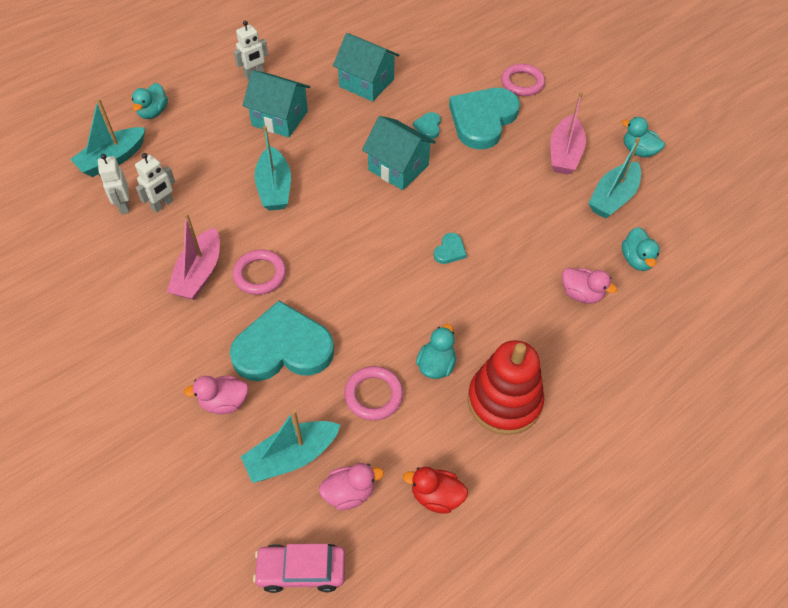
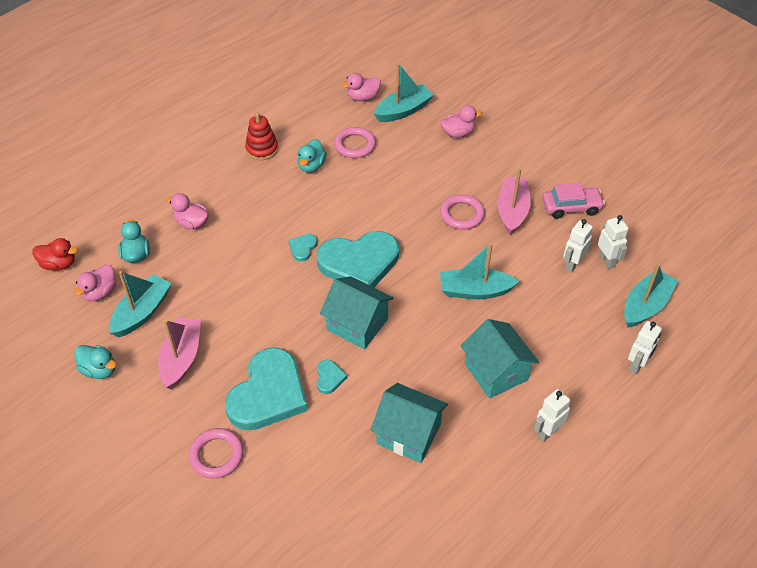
camera: 175 degrees right, 5 degrees down
(153, 112) = (637, 365): turquoise duck -> white robot
(274, 188) = (475, 291): turquoise boat -> turquoise boat turned 75 degrees counterclockwise
(280, 118) = (496, 372): turquoise house -> turquoise house turned 45 degrees clockwise
(283, 348) = (427, 167): turquoise heart -> turquoise heart (359, 263)
(301, 570) = (384, 66): pink car -> pink car (571, 207)
(436, 496) = (308, 100): red duck -> red duck (59, 264)
(504, 401) = (262, 149): red stacking toy -> red stacking toy, size x0.61
(662, 221) = (100, 292): none -> pink duck

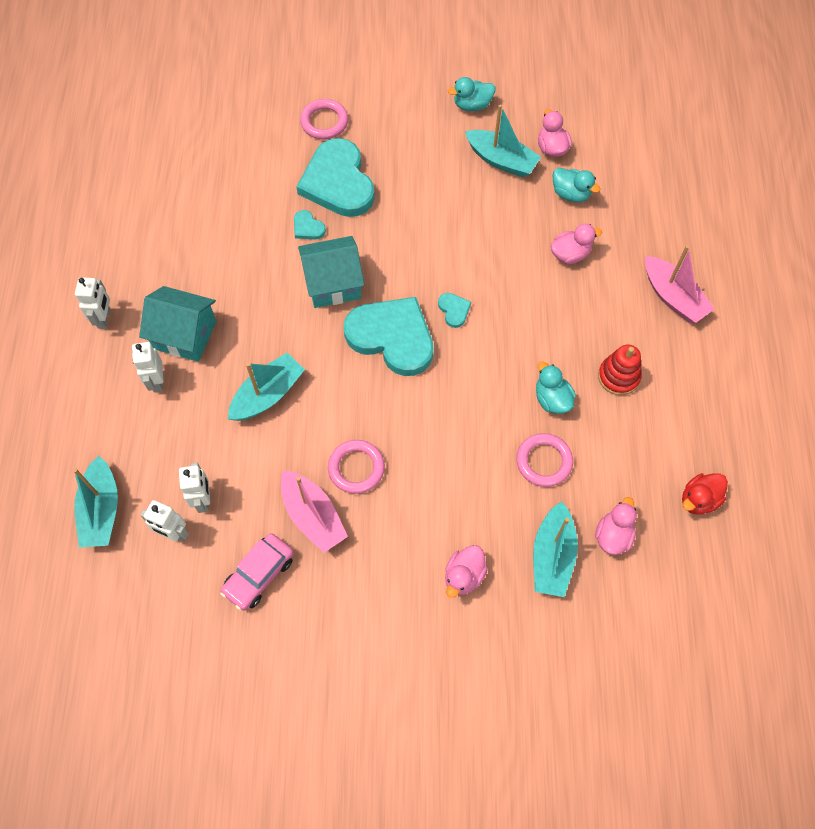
camera: 135 degrees right, 15 degrees up
(59, 264) = (613, 140): red duck -> red duck (699, 499)
(142, 312) = (501, 160): turquoise boat -> turquoise boat turned 45 degrees counterclockwise
(181, 358) = (429, 155): pink boat -> pink boat (673, 297)
(359, 263) = (392, 337): turquoise heart -> turquoise heart turned 90 degrees clockwise
(408, 434) = (208, 236): turquoise house -> none
(637, 365) = (70, 437): white robot -> white robot (157, 381)

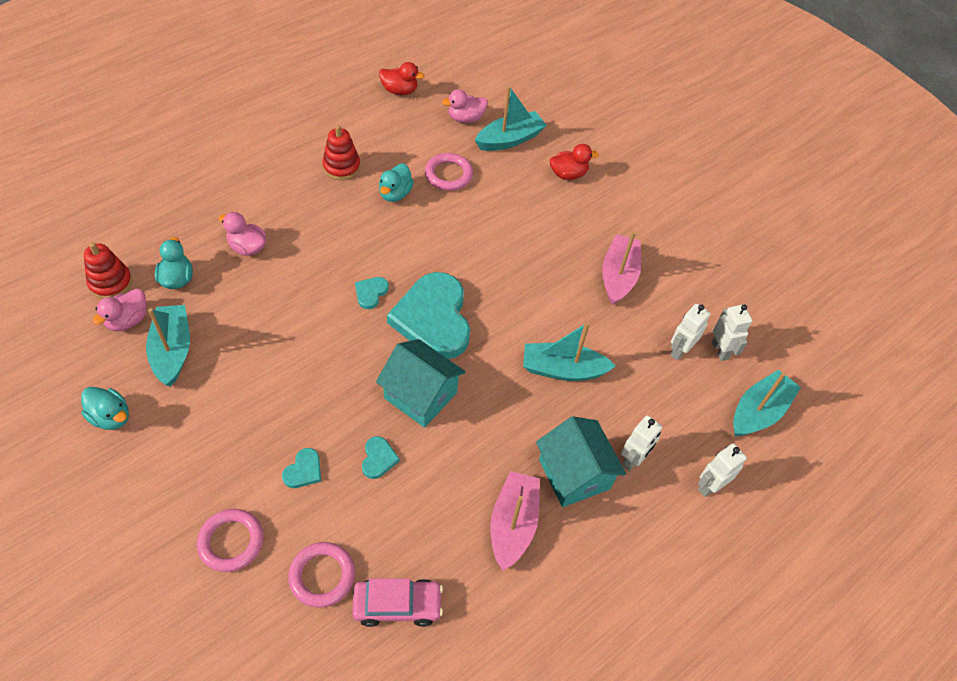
camera: 135 degrees left, 10 degrees down
(104, 319) = (625, 558): white robot -> white robot (709, 486)
(259, 575) = (687, 279): pink car -> pink car (397, 605)
(338, 182) = (303, 470): turquoise heart -> turquoise heart, size x0.41
(356, 468) = (560, 273): pink ring -> pink ring (322, 576)
(464, 576) = (568, 174): pink duck -> red duck
(598, 153) = (110, 283): none -> red stacking toy
(673, 297) = (240, 167): pink boat -> pink boat (513, 524)

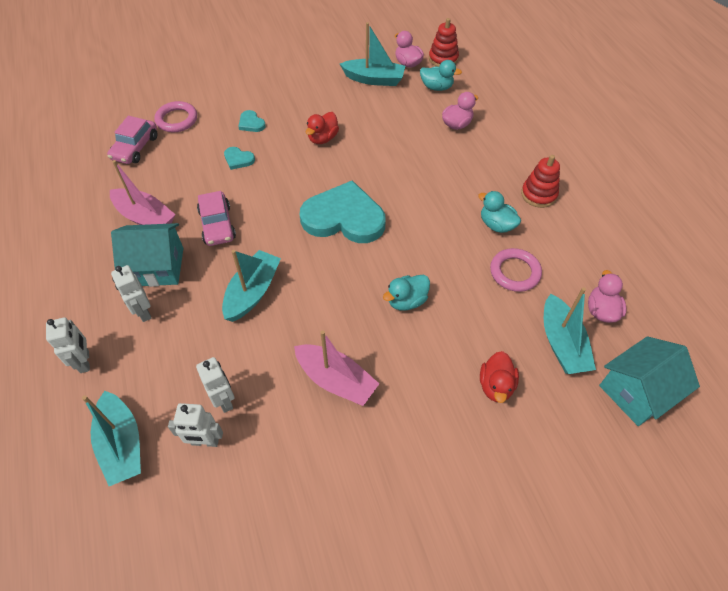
camera: 115 degrees right, 0 degrees up
(111, 417) = (335, 52): turquoise duck -> turquoise duck (406, 301)
(231, 542) = (223, 87): pink ring -> none
(371, 293) = (386, 185): turquoise heart -> none
(400, 91) = (650, 262): red duck -> red duck (323, 138)
(420, 395) = (276, 193): turquoise house -> turquoise house (636, 392)
(492, 438) = (217, 225): none -> pink car

